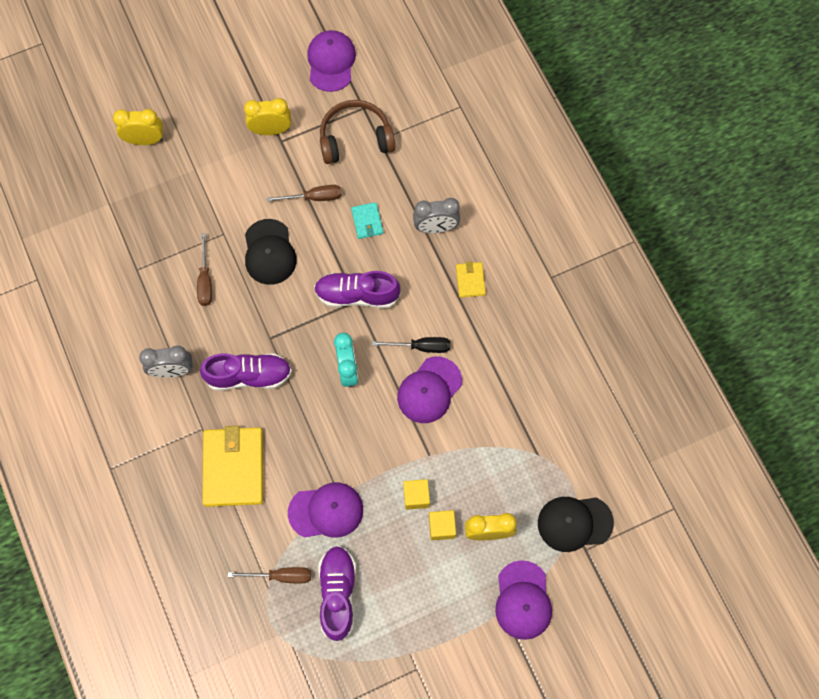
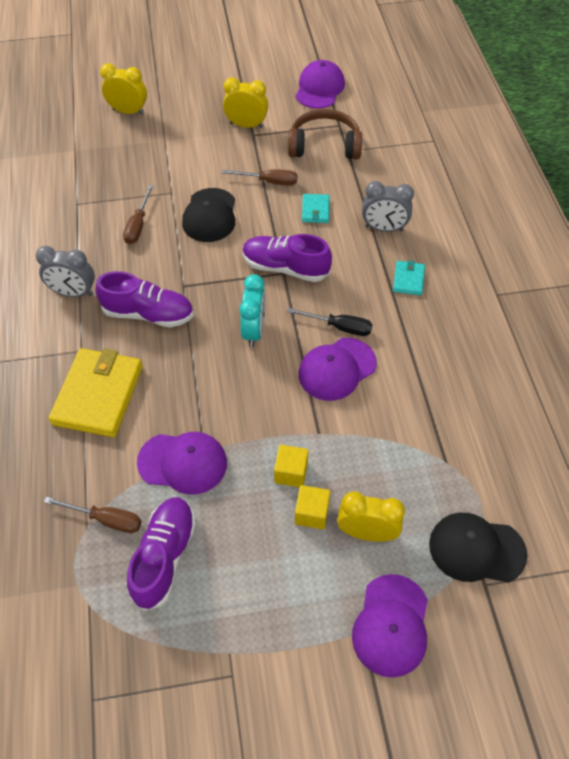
camera: 15 degrees right, 15 degrees down
(470, 280) = (408, 279): yellow wallet -> turquoise wallet

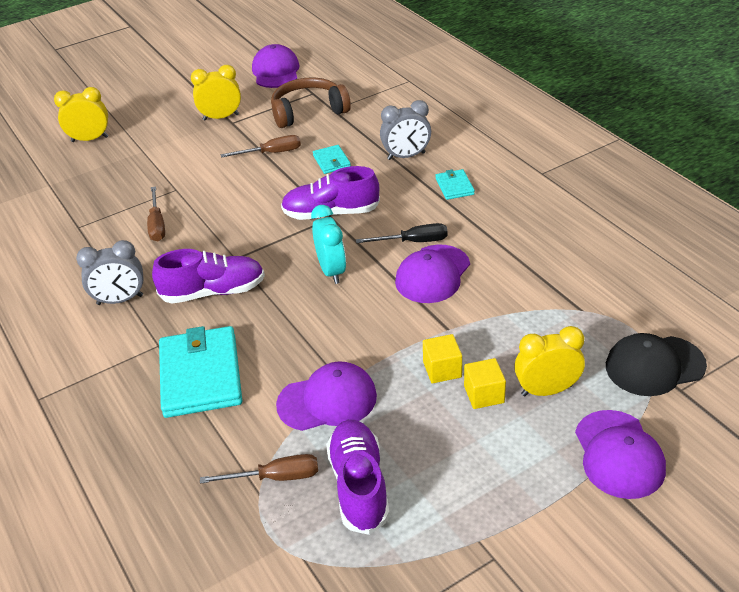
camera: 20 degrees left, 15 degrees down
(98, 395) = (201, 375): yellow wallet -> turquoise wallet
(210, 215) = (228, 195): black cap -> none

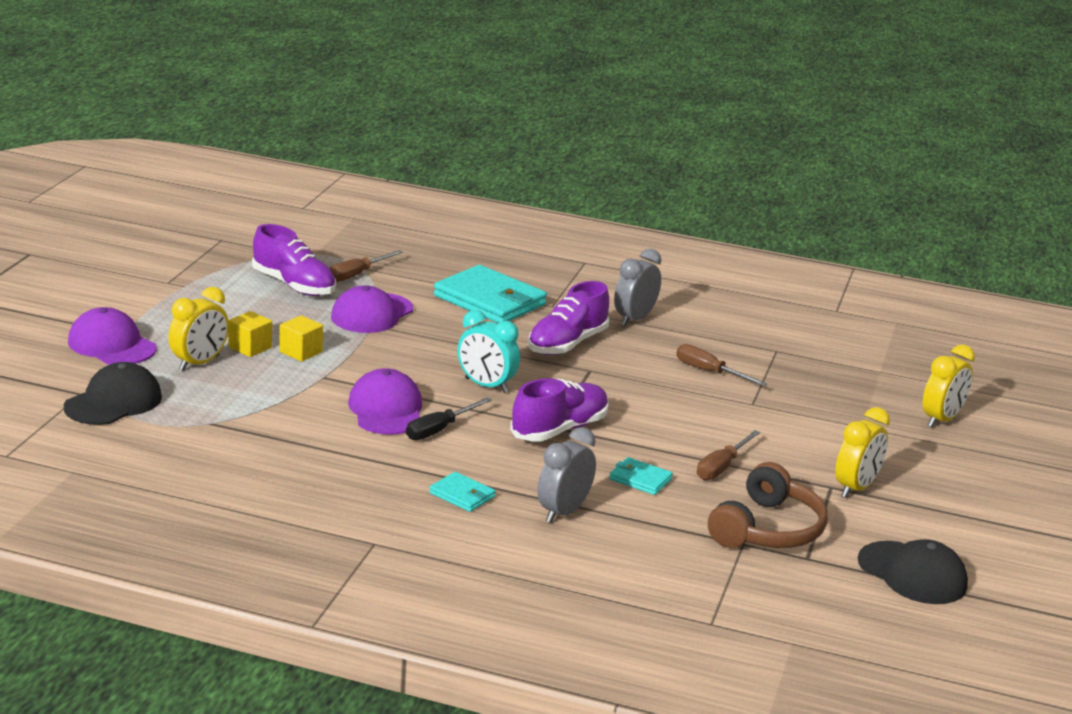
camera: 135 degrees right, 15 degrees down
(276, 71) = (912, 573): purple cap -> black cap

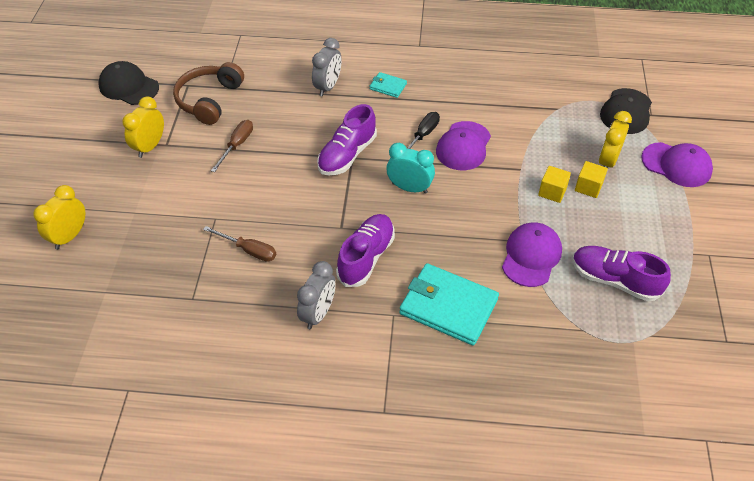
camera: 170 degrees right, 25 degrees up
(357, 274) = (576, 315): brown screwdriver -> none
(386, 410) = (463, 146): purple cap -> purple cap turned 45 degrees clockwise
(640, 479) = (287, 122): turquoise wallet -> none

